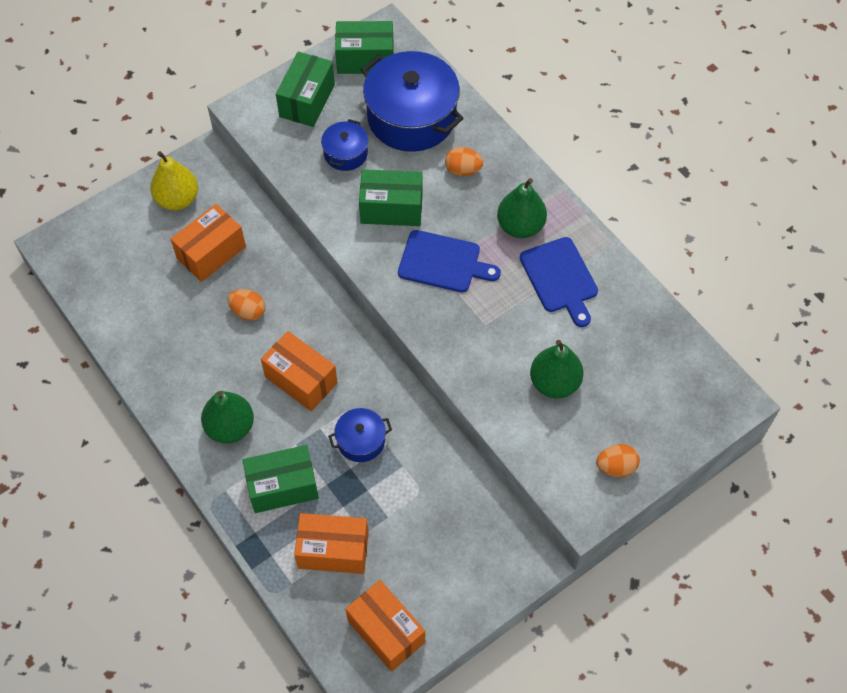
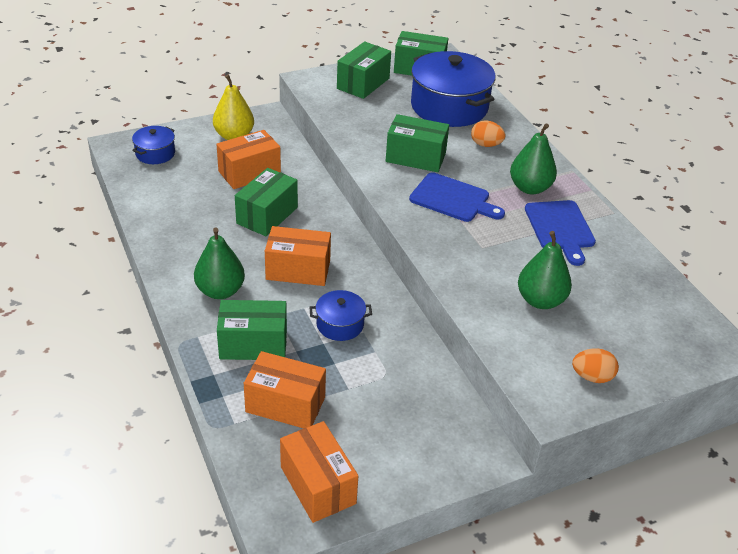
camera: 10 degrees right, 20 degrees down
(248, 311) = (267, 215): orange egg -> green box
(301, 380) = (298, 270): orange box -> orange box turned 45 degrees counterclockwise
(345, 153) = (386, 118): blue pot -> blue pot (155, 153)

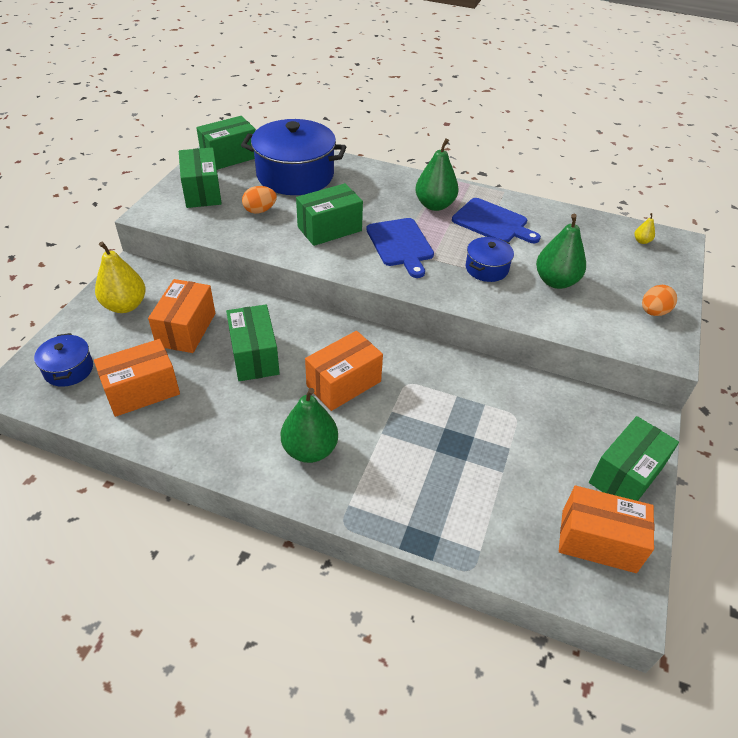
camera: 45 degrees left, 5 degrees up
(253, 344) = (399, 472): green box -> green box (626, 475)
(285, 404) = (490, 500): orange box -> orange box (142, 391)
(340, 324) = (434, 403): blue pot -> blue pot (486, 268)
(453, 199) = (401, 245): blue cutting board -> blue cutting board turned 90 degrees clockwise
(486, 145) = (362, 190): orange egg -> orange egg (260, 210)
(684, 325) = (641, 241): none -> yellow pear

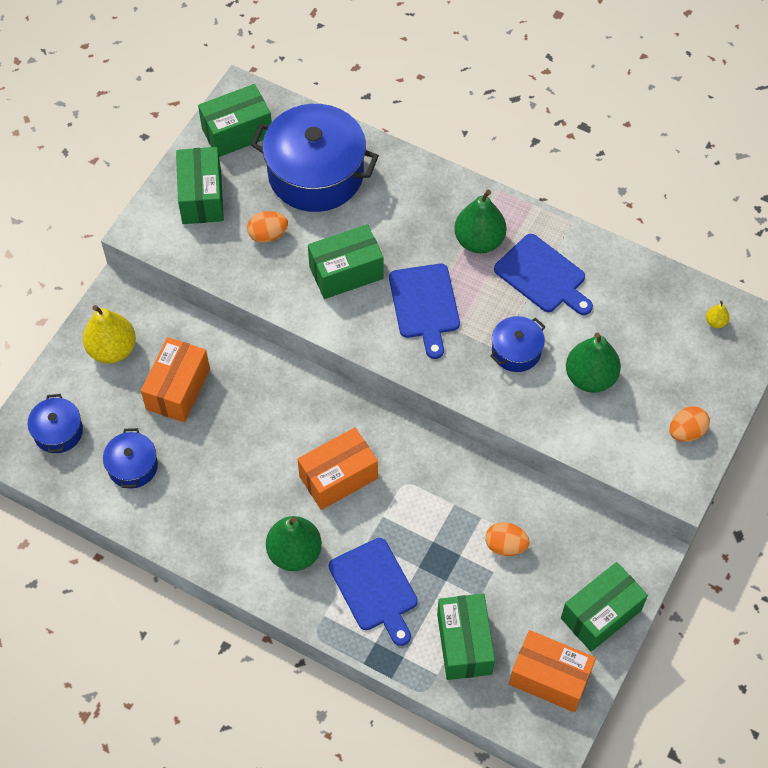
camera: 10 degrees right, 15 degrees up
(142, 391) = (132, 466): orange box -> blue pot
(254, 356) = (248, 432): green box -> green box (464, 644)
(397, 474) = (375, 588): none -> blue cutting board
(514, 425) = (505, 545): none -> orange egg

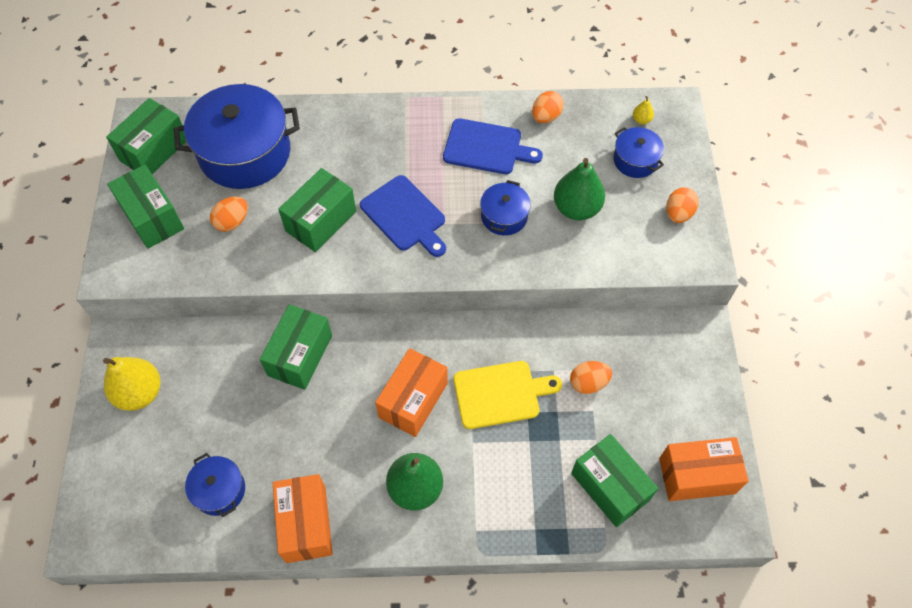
camera: 30 degrees left, 0 degrees up
(58, 432) = (128, 496): blue pot -> blue pot (635, 160)
(178, 389) = (222, 397): orange box -> orange box (306, 524)
(375, 588) = (505, 480): blue cutting board -> none
(419, 513) = (500, 394): none -> yellow cutting board
(479, 241) = (417, 144): green pear -> none
(601, 614) = (700, 398): green box -> green box (300, 355)
(621, 273) = (546, 117): none -> orange egg

